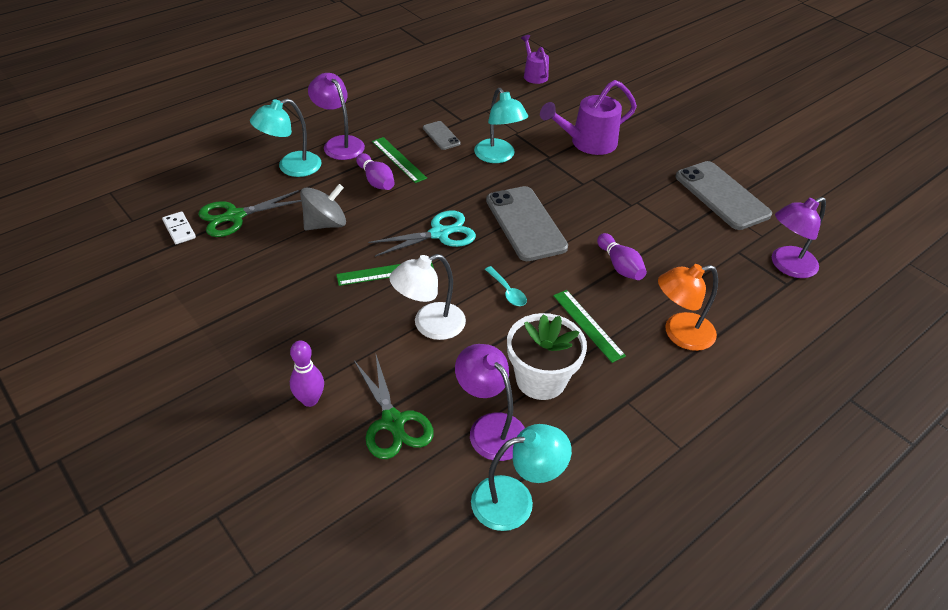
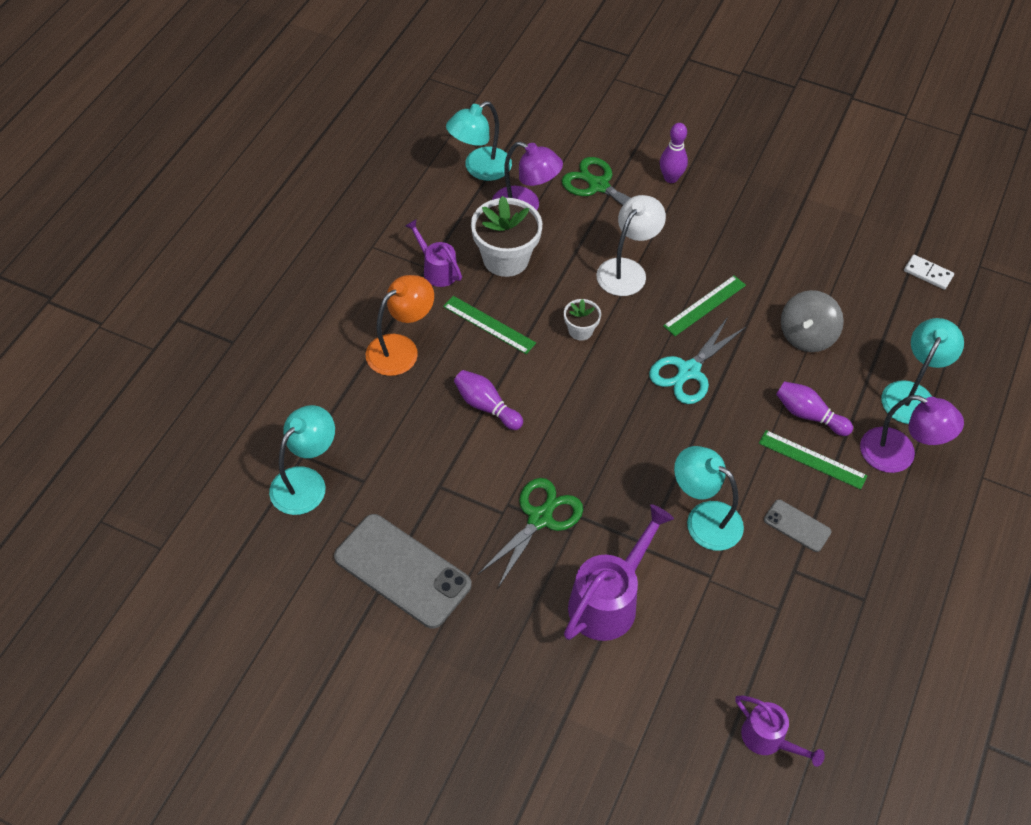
camera: 155 degrees right, 10 degrees up
(235, 216) = (897, 308): green scissors -> green scissors (540, 518)
(507, 291) = (580, 330): turquoise spoon -> white flower pot
(525, 224) = (610, 422): grey phone -> none
(618, 395) = (436, 269): none -> purple watering can
(786, 266) = (306, 482): purple lamp -> turquoise lamp

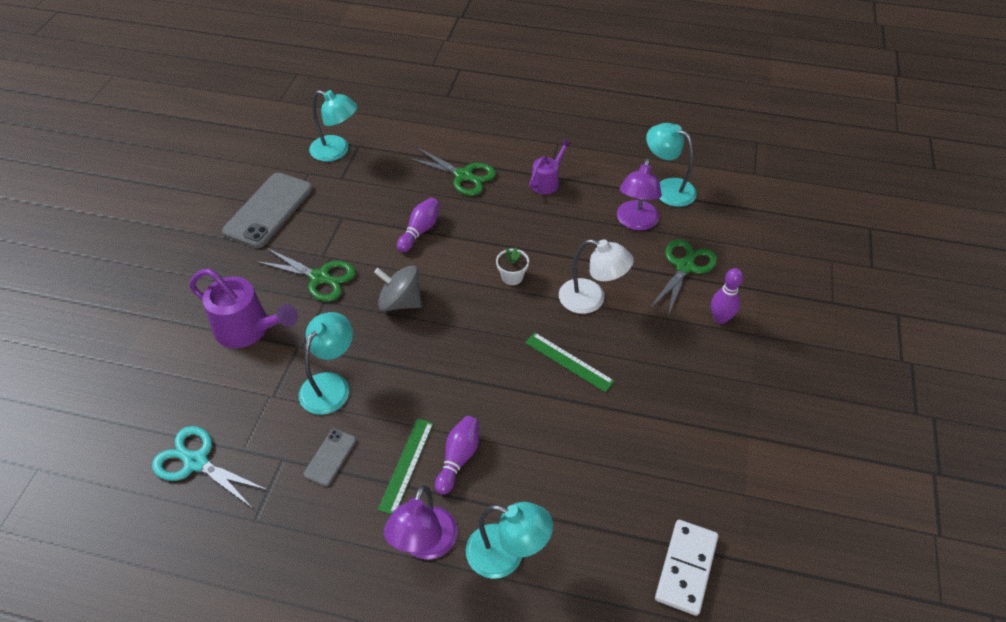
camera: 80 degrees right, 5 degrees down
(401, 348) = (463, 176): orange lamp -> green scissors
(489, 325) = (501, 220): green ruler -> none
(506, 259) = (574, 219): white flower pot -> none
(689, 371) = (488, 357): turquoise scissors -> turquoise scissors (196, 462)
(769, 739) = (120, 451): purple watering can -> none
(806, 336) = (557, 450): grey spinning top -> grey spinning top (400, 302)
(928, 273) = (686, 568): white domino -> white domino, size x1.66

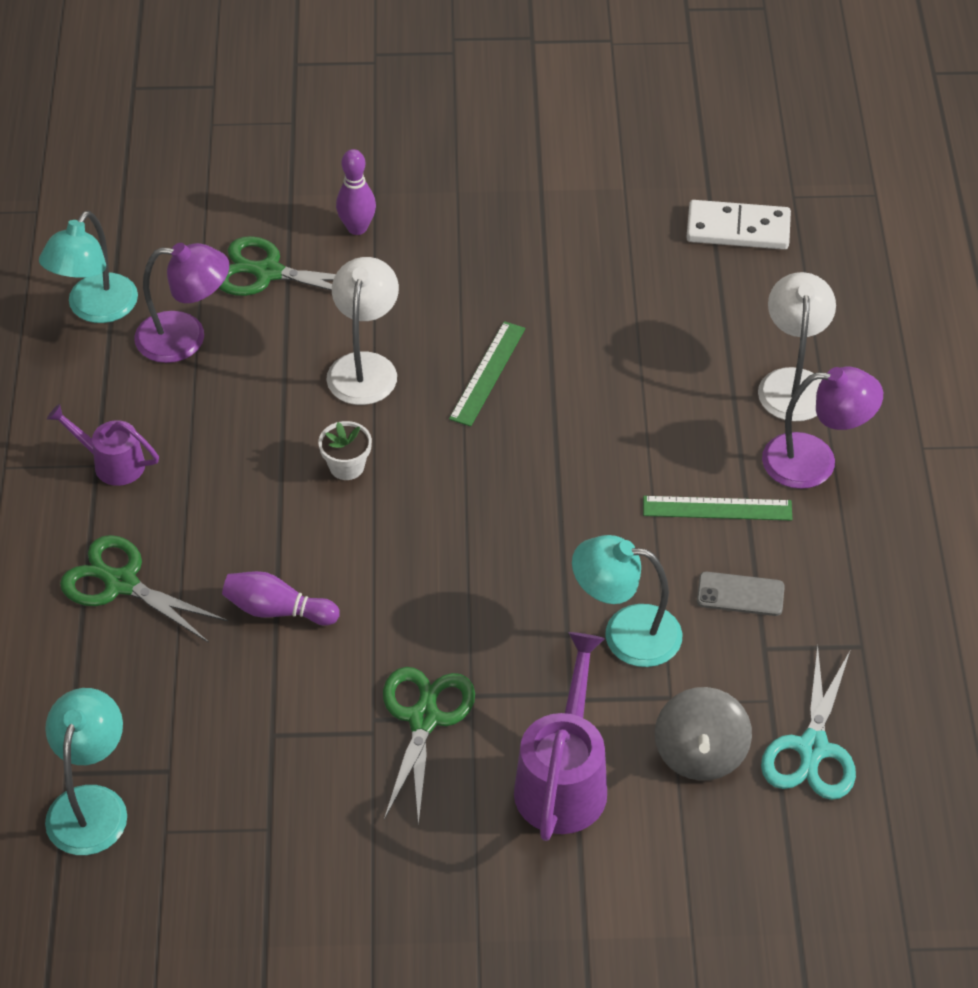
camera: 105 degrees left, 0 degrees up
(268, 210) = (284, 858): grey phone -> none
(400, 302) = (442, 593): grey spinning top -> grey spinning top (700, 754)
(458, 458) = (685, 457): purple bowling pin -> none
(463, 176) = (121, 583): green scissors -> green scissors turned 75 degrees counterclockwise
(507, 555) = (793, 382): turquoise lamp -> white lamp

